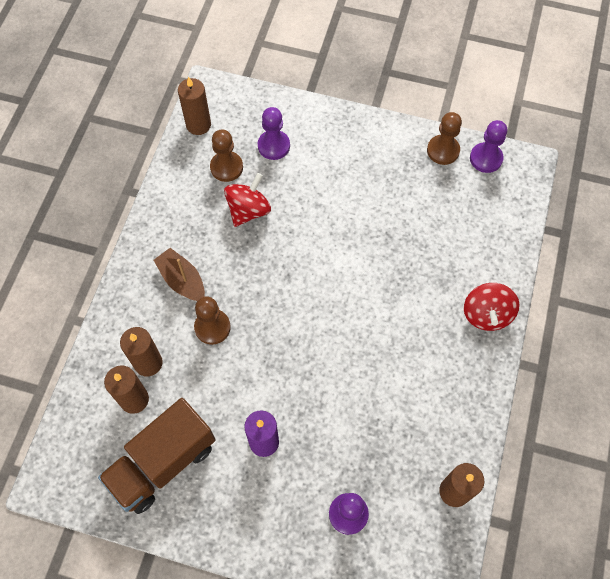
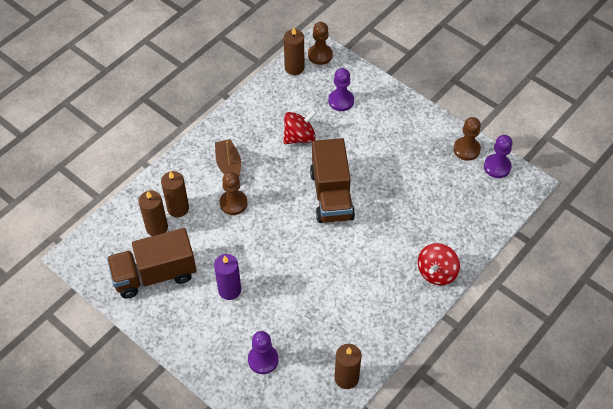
camera: 25 degrees right, 10 degrees down
(226, 167) = (299, 103): brown pawn -> brown pawn (320, 55)
(322, 268) = (331, 195): none -> brown truck

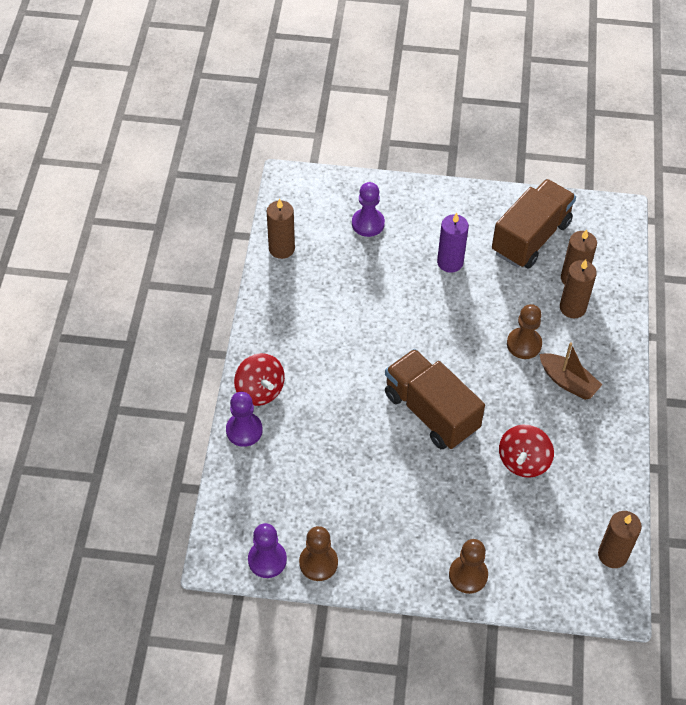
camera: 145 degrees right, 0 degrees up
(320, 55) = (599, 595): brown pawn -> brown pawn (468, 575)
(341, 101) = (517, 540): purple pawn -> purple pawn (244, 430)
(436, 272) = (260, 390): red spinning top -> red spinning top turned 150 degrees clockwise

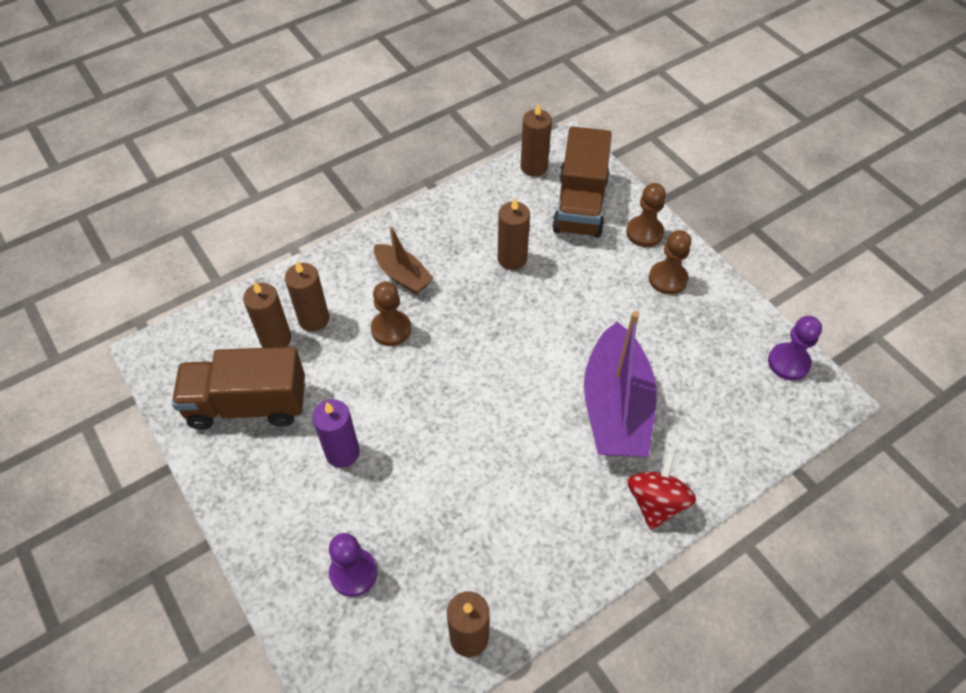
camera: 130 degrees left, 0 degrees up
(244, 430) = (708, 479): purple pawn -> none
(318, 563) = (748, 327): brown pawn -> brown pawn (668, 279)
(340, 423) = (615, 407): none -> purple boat
(431, 412) = (532, 349): brown truck -> brown truck (580, 205)
(523, 461) = (512, 259): red spinning top -> brown candle
(568, 382) = (403, 276): brown boat -> brown boat turned 135 degrees clockwise

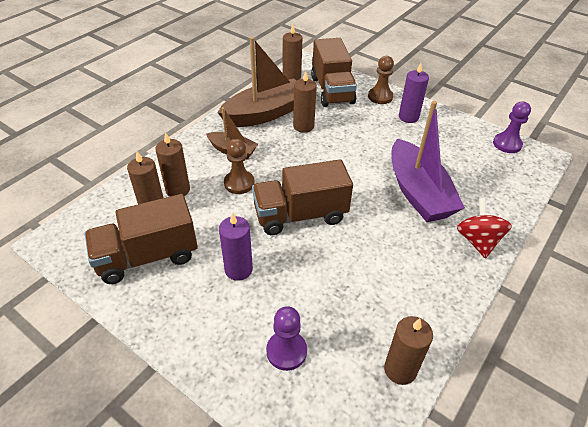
camera: 20 degrees left, 10 degrees down
(446, 398) = (300, 215): none -> brown truck
(470, 224) = (265, 113): none -> brown boat
(668, 279) = (408, 117): brown pawn -> purple candle

